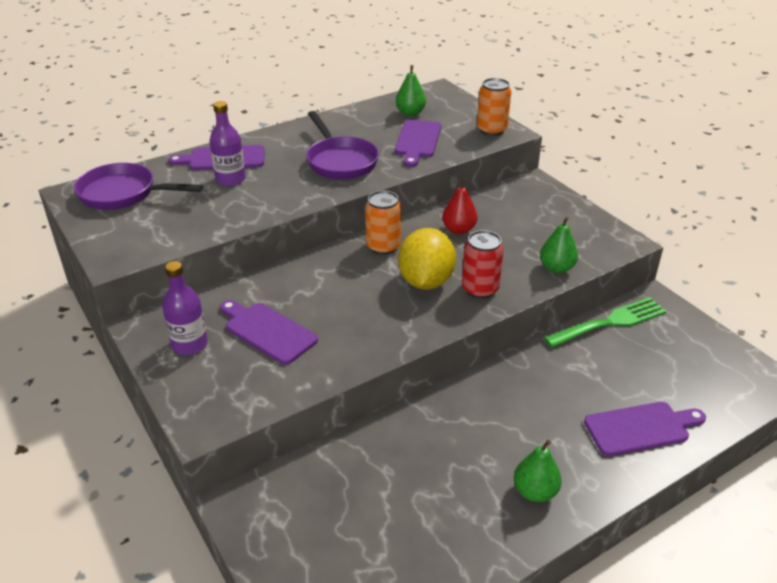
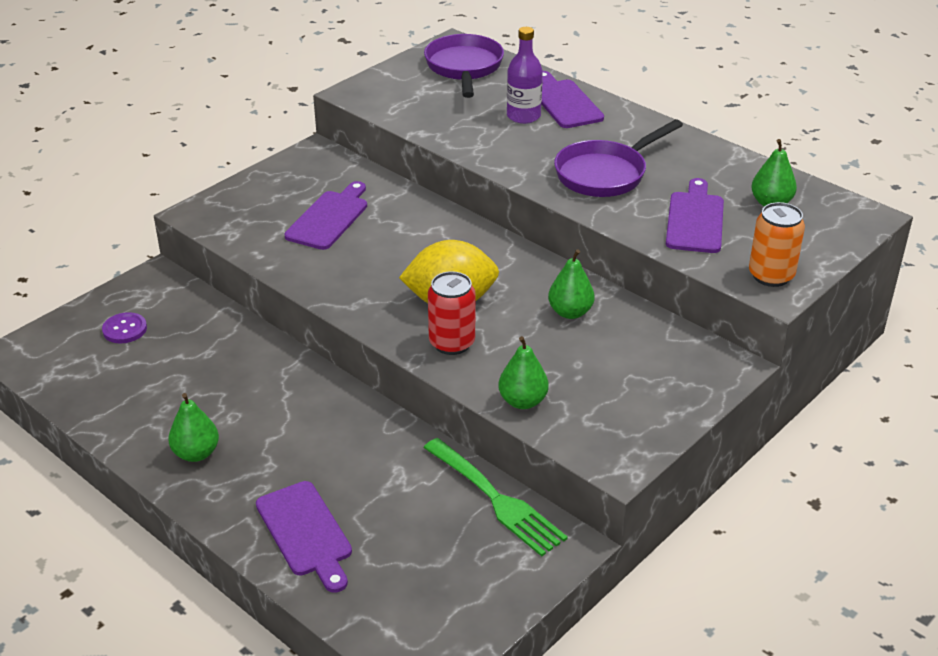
camera: 75 degrees right, 0 degrees up
(190, 344) = (297, 182): purple bottle -> none
(322, 539) = (125, 329): none -> purple button
(383, 246) = (505, 262): orange can -> none
(417, 141) = (695, 220): purple cutting board -> purple cutting board turned 105 degrees clockwise
(459, 230) = (570, 312): red pear -> green pear

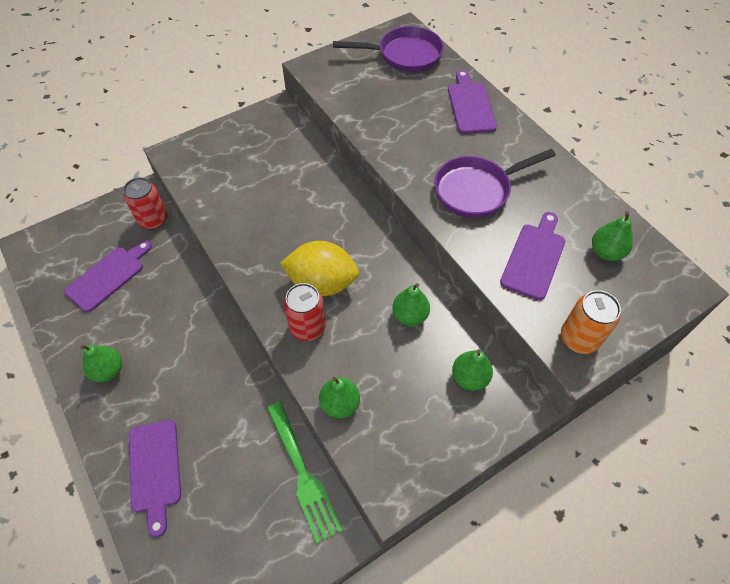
camera: 15 degrees right, 20 degrees up
(125, 329) = (104, 240): purple button -> none
(184, 299) = (153, 220): none -> red can
(329, 218) = (263, 177): purple cutting board -> purple cutting board (108, 276)
(464, 68) = (404, 55): purple pan -> purple pan turned 75 degrees clockwise
(523, 116) = (432, 114): purple bottle -> none
(663, 352) = (469, 377): none -> green pear

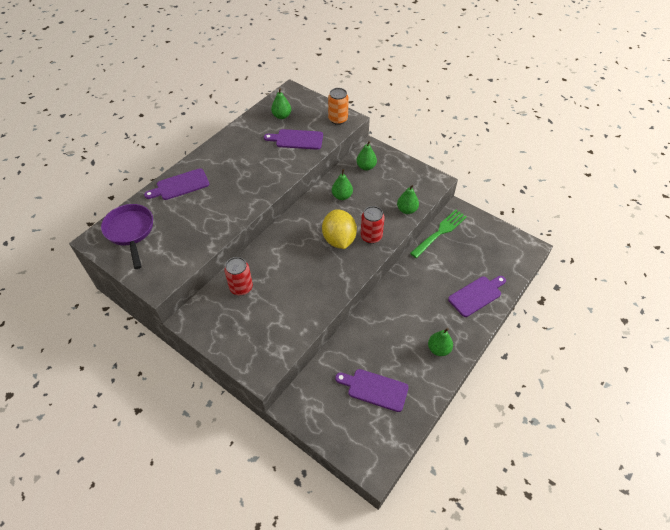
camera: 110 degrees left, 5 degrees down
(153, 220) = (314, 385): red can -> red can (241, 287)
(477, 190) = (257, 169): purple pan -> none

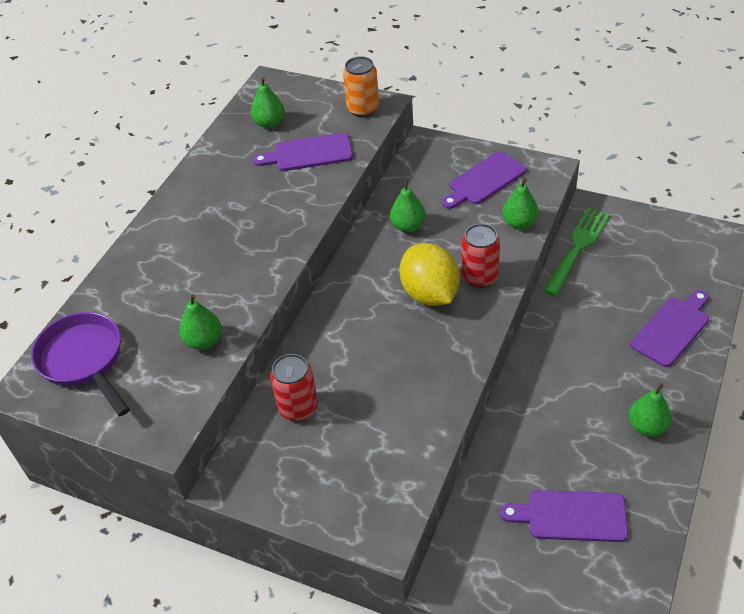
camera: 10 degrees left, 5 degrees down
(180, 185) = (142, 267): purple cutting board -> purple cutting board (484, 180)
(366, 167) = (429, 173): green pear -> green pear (204, 341)

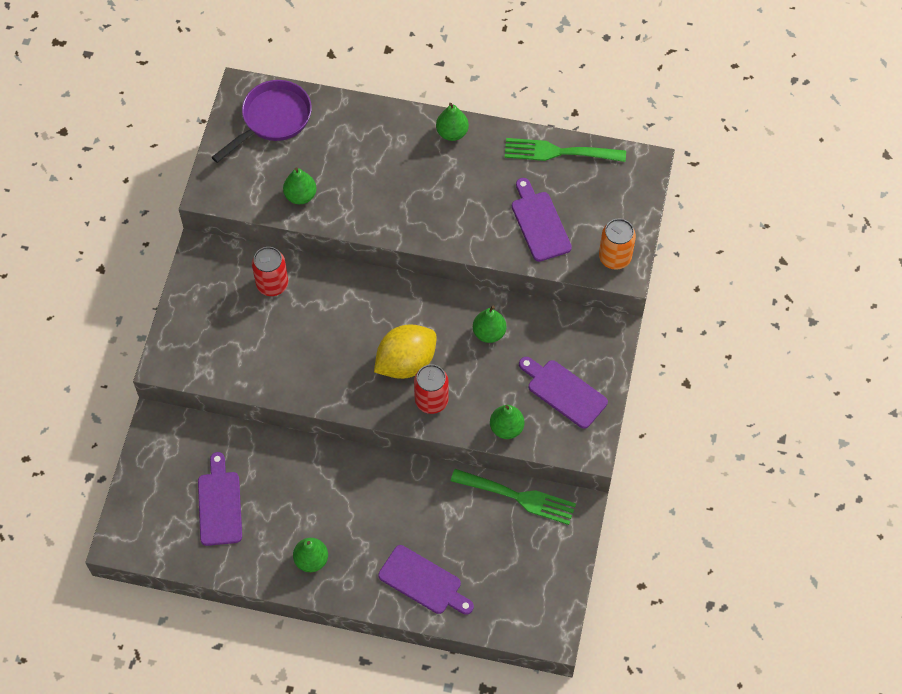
camera: 75 degrees right, 15 degrees up
(232, 134) = (558, 152): none -> green fork
(270, 123) = (579, 180): green pear -> green pear (452, 133)

